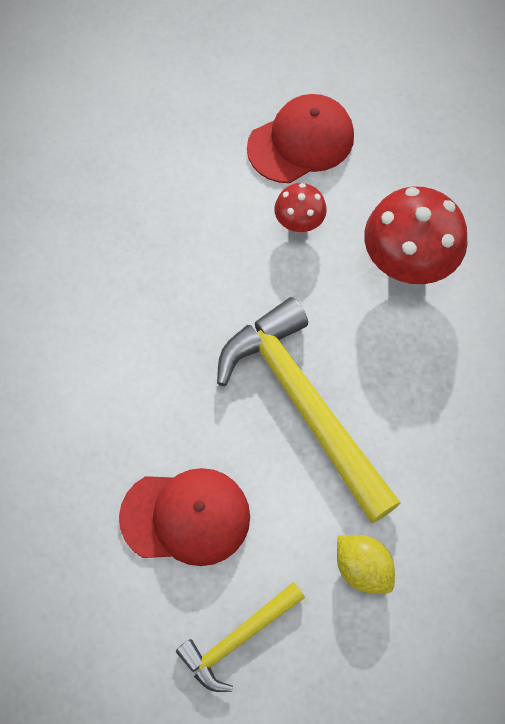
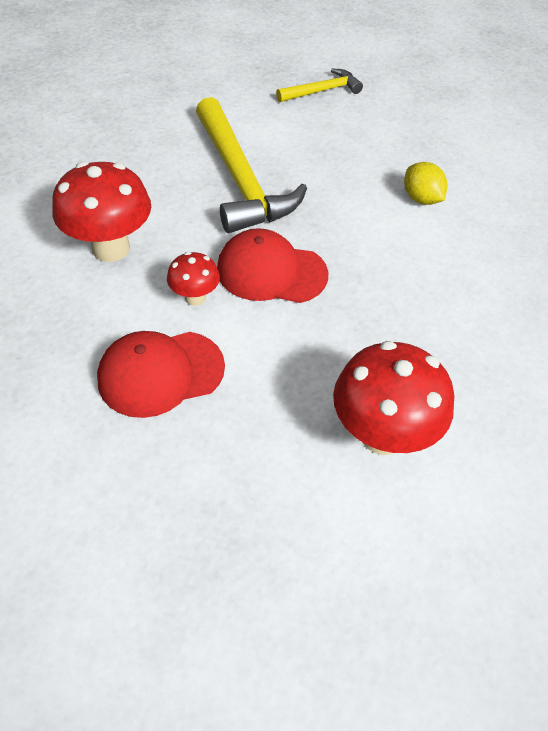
camera: 170 degrees left, 15 degrees down
(103, 127) = (382, 435): none -> red mushroom
(186, 517) = (345, 141): red cap -> red cap (271, 272)
(362, 568) = (233, 103): yellow lemon -> yellow lemon (421, 199)

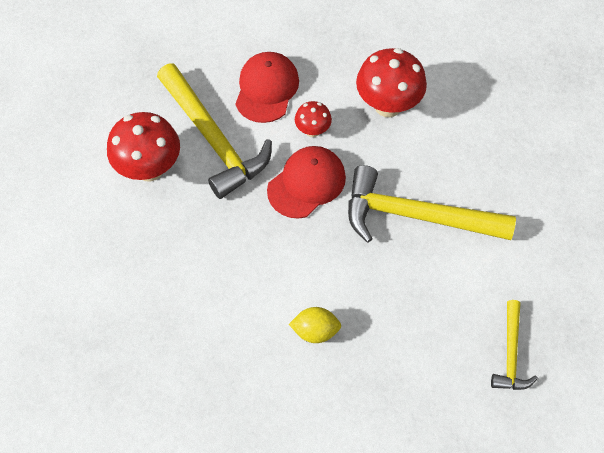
camera: 125 degrees right, 10 degrees up
(281, 389) = (214, 139): none -> yellow hammer

